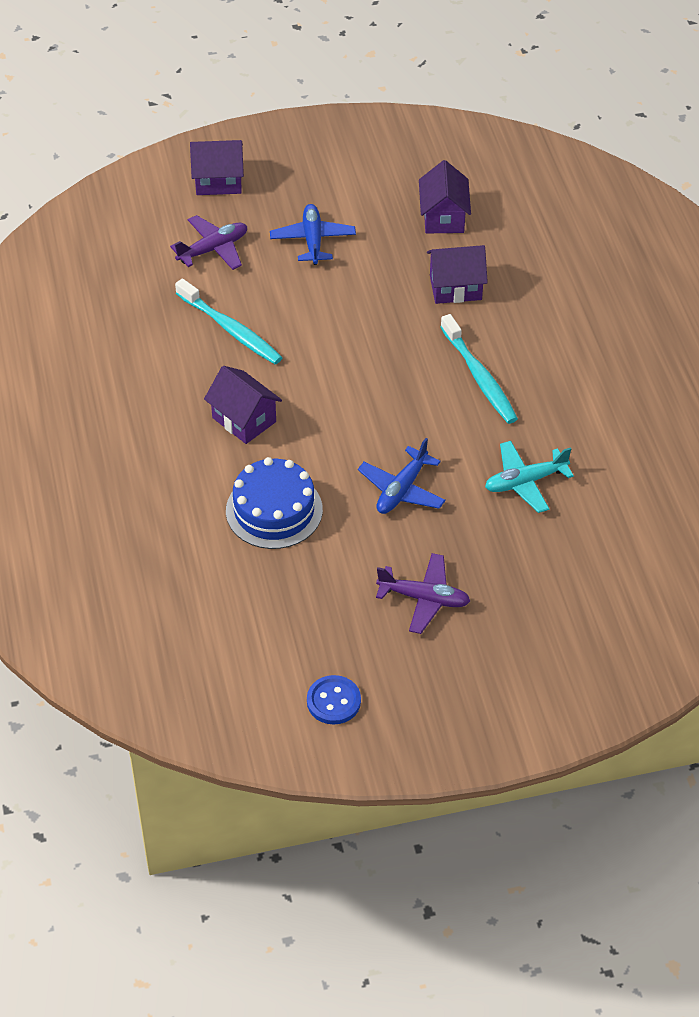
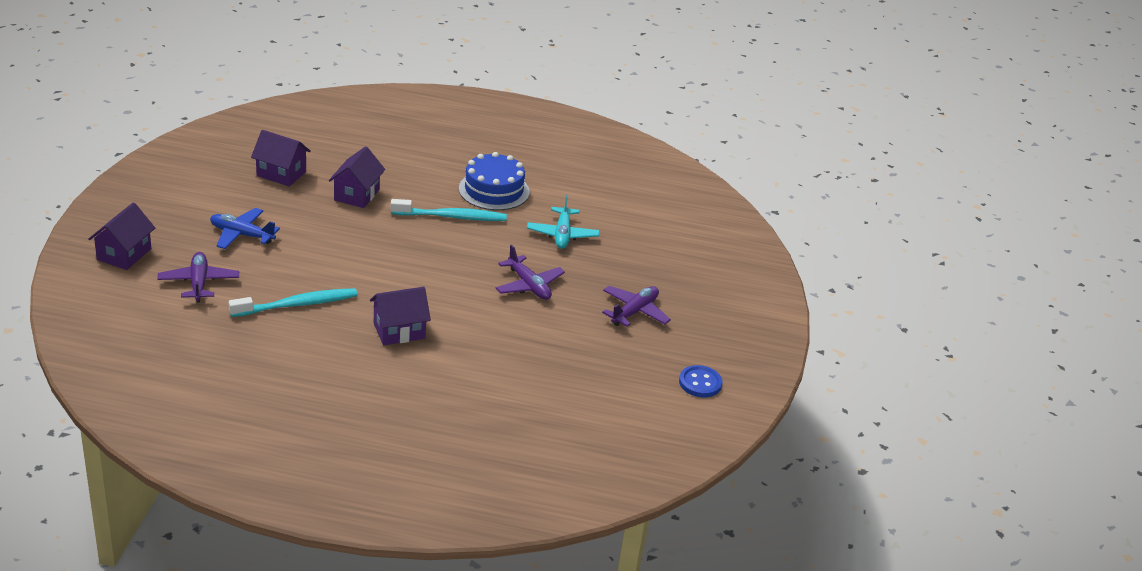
camera: 70 degrees left, 15 degrees down
(274, 510) = (502, 348): blue cake -> blue cake (494, 190)
(402, 490) = (529, 285): blue plane -> purple plane

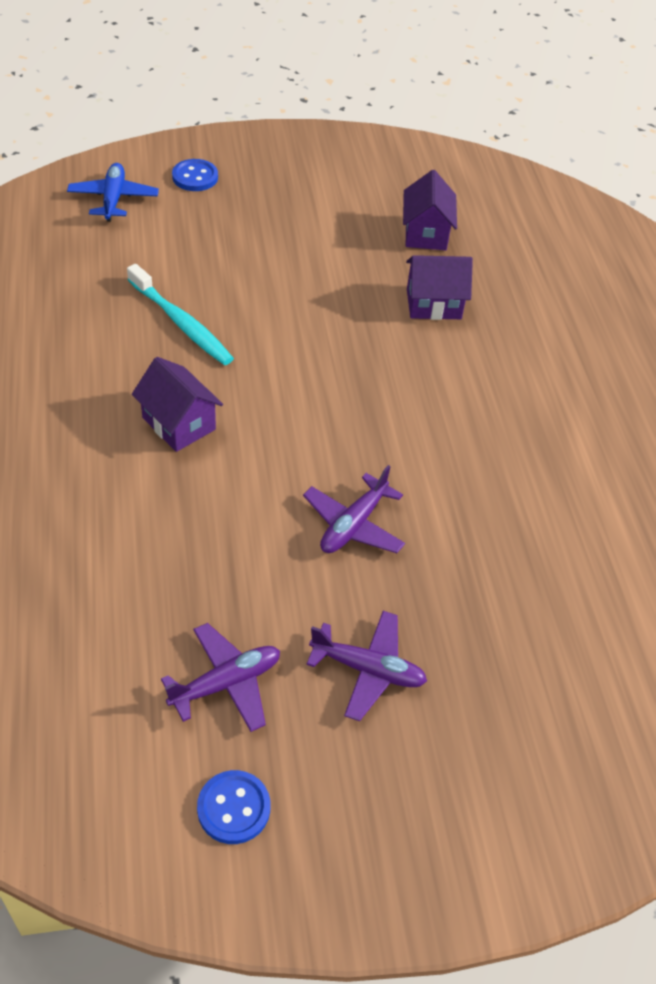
camera: 70 degrees right, 15 degrees up
(124, 254) = (195, 177): purple house -> blue button
(199, 283) = (177, 240): purple plane -> purple plane (226, 683)
(242, 235) = (285, 242): blue plane -> blue plane (113, 199)
(451, 217) = (454, 401): turquoise toothbrush -> none
(494, 190) = (549, 426): blue cake -> none
(562, 235) = (501, 529): turquoise plane -> none

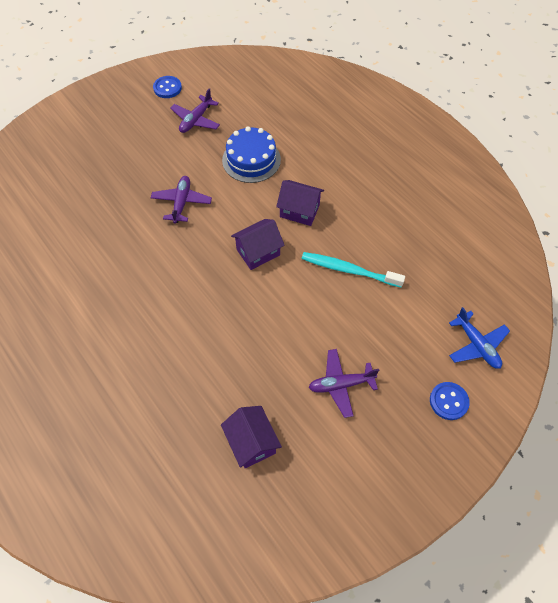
camera: 155 degrees right, 10 degrees up
(185, 543) = (251, 160): none -> blue cake
(368, 669) = (142, 148): purple plane -> purple plane (341, 384)
(433, 304) = (211, 371): purple house -> purple house (258, 252)

